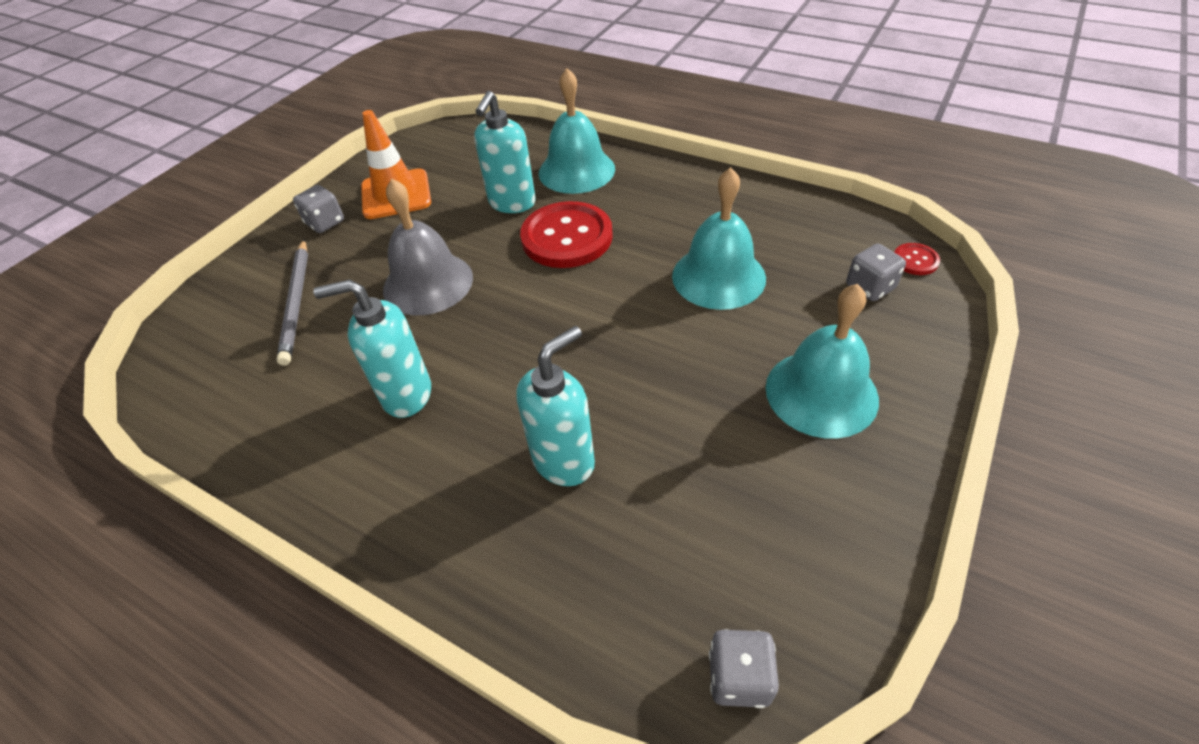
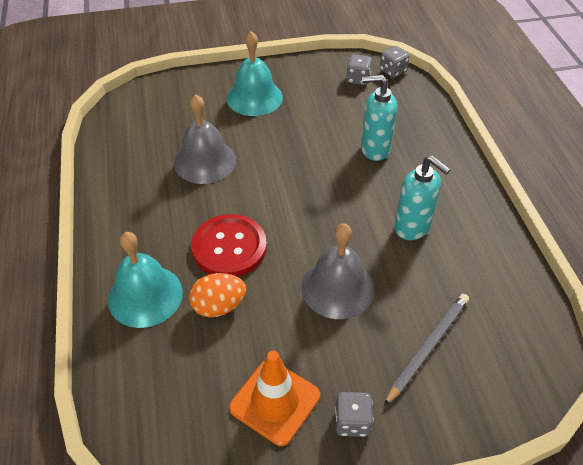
camera: 135 degrees left, 0 degrees up
(512, 203) = (219, 306): turquoise soap dispenser -> orange egg
(718, 276) = (205, 161): turquoise bell -> grey bell
(870, 287) = (165, 108): grey dice -> grey dice (358, 79)
(915, 260) = (128, 101): red button -> none

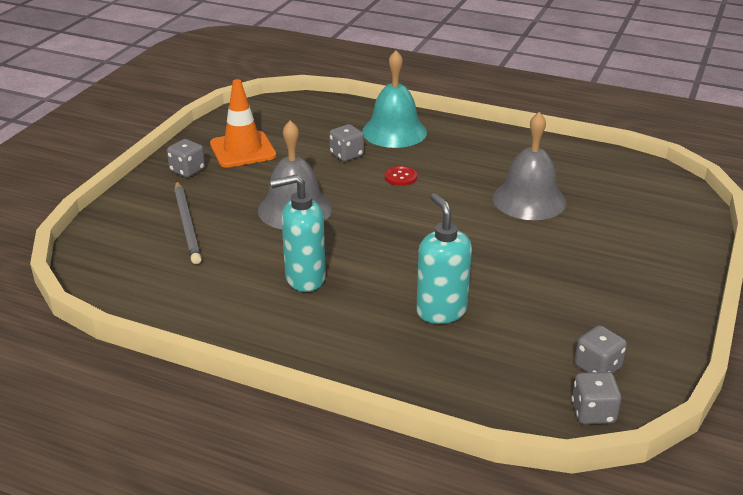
camera: 125 degrees right, 15 degrees down
(219, 306) = (346, 155): orange egg -> grey dice
(229, 247) = (400, 177): red button -> red button, size x0.44
(254, 97) = (620, 266): turquoise bell -> none
(374, 149) = (441, 311): turquoise soap dispenser -> turquoise soap dispenser turned 60 degrees counterclockwise

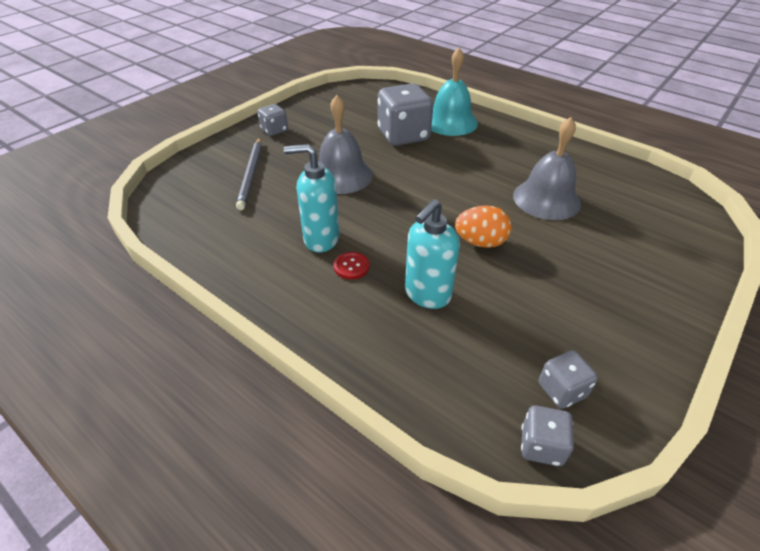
camera: 15 degrees right, 10 degrees up
(243, 150) = (324, 120): orange traffic cone -> none
(346, 155) = (403, 135): grey dice -> grey dice, size x1.95
(400, 177) = (440, 161): red button -> red button (351, 266)
(441, 311) = (427, 294): turquoise soap dispenser -> turquoise soap dispenser turned 135 degrees counterclockwise
(476, 253) = (480, 242): none -> orange egg

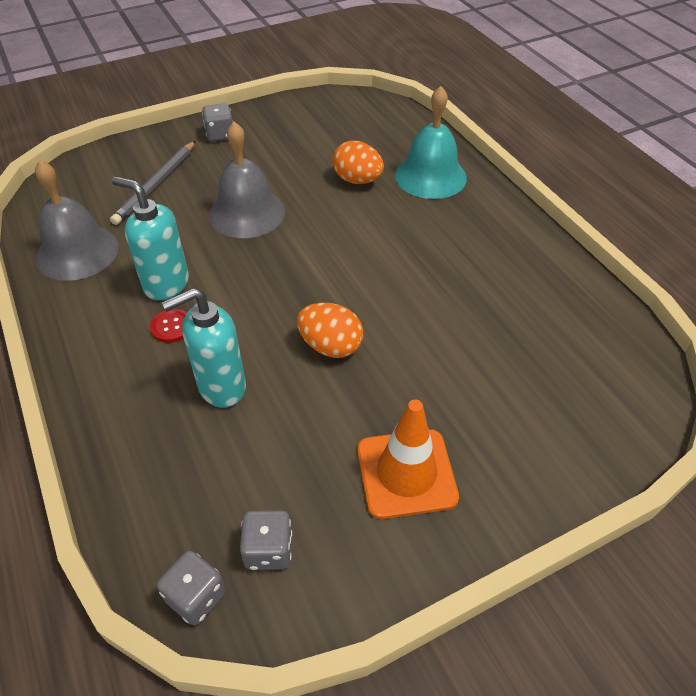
camera: 25 degrees right, 5 degrees up
(403, 135) = (357, 180): grey dice -> orange egg
(546, 199) = (459, 317): grey bell -> grey bell (77, 252)
(603, 303) = (406, 473): none -> orange traffic cone

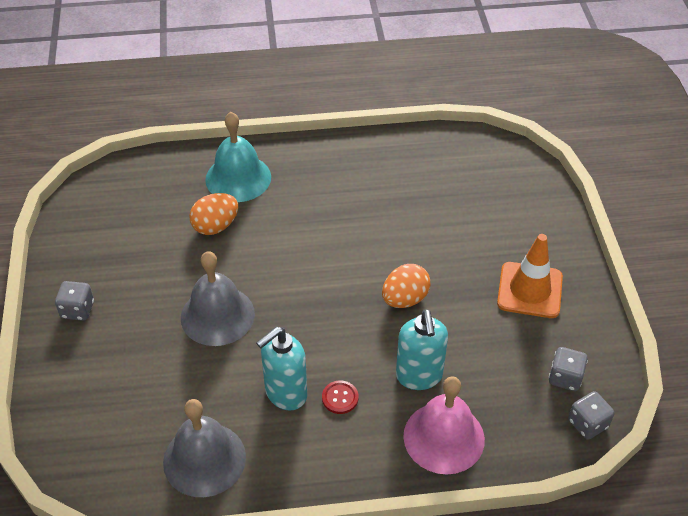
camera: 70 degrees left, 0 degrees up
(139, 432) = (444, 437): none -> pink bell
(156, 184) = (132, 378): grey pencil -> none

